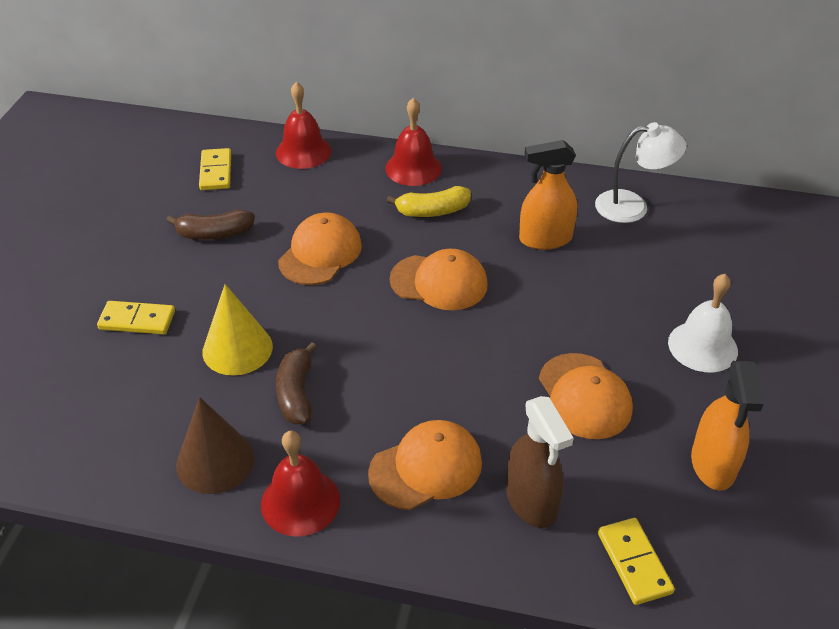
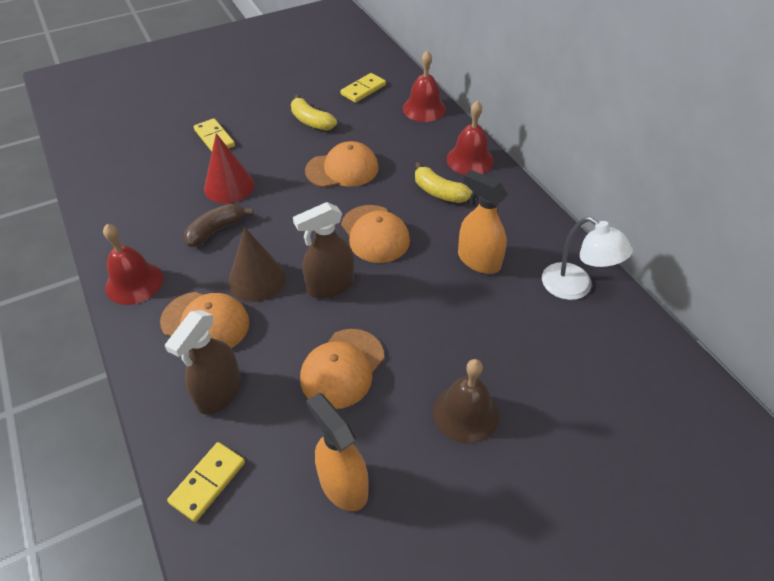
camera: 50 degrees right, 5 degrees up
(214, 234) = (311, 121): brown banana -> yellow banana
(215, 461) = (137, 230): brown cone -> brown cone (257, 279)
(237, 349) = (229, 186): yellow cone -> red cone
(474, 349) = (330, 286): none -> brown spray bottle
(702, 346) = (465, 413): white bell -> brown bell
(713, 465) = (343, 485): orange spray bottle -> orange spray bottle turned 90 degrees clockwise

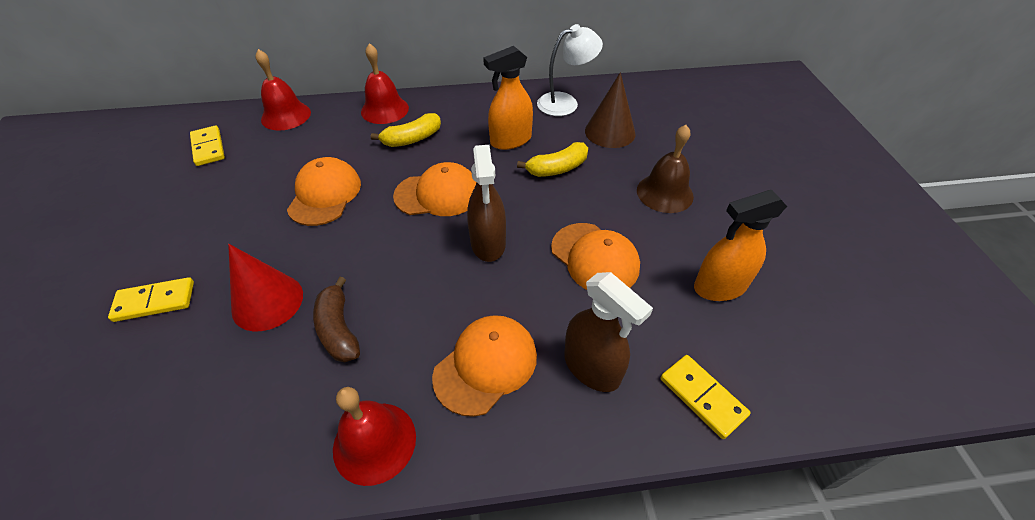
camera: 70 degrees left, 0 degrees up
(257, 279) = (445, 303): brown cone -> brown cone (610, 132)
(311, 121) = (219, 201): yellow banana -> yellow banana (557, 168)

